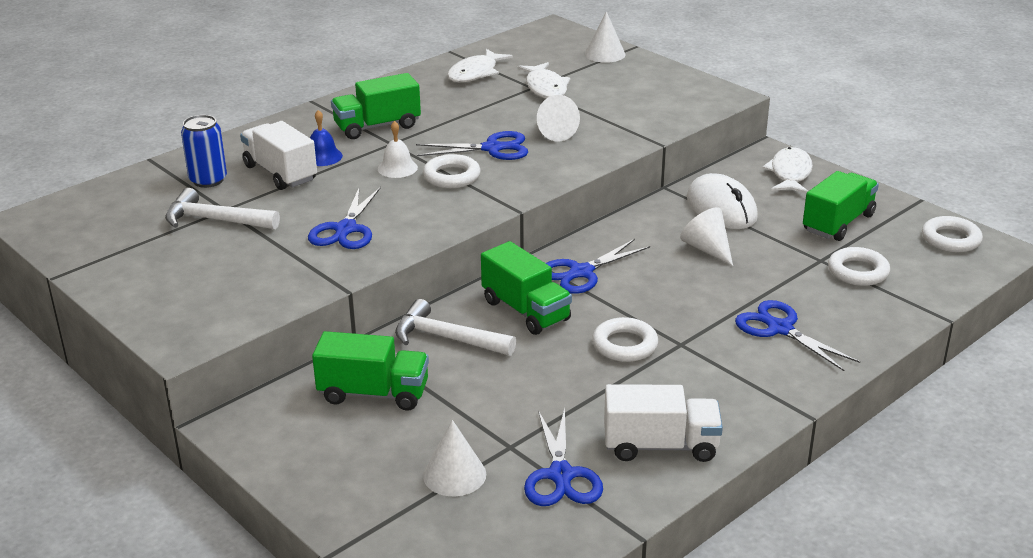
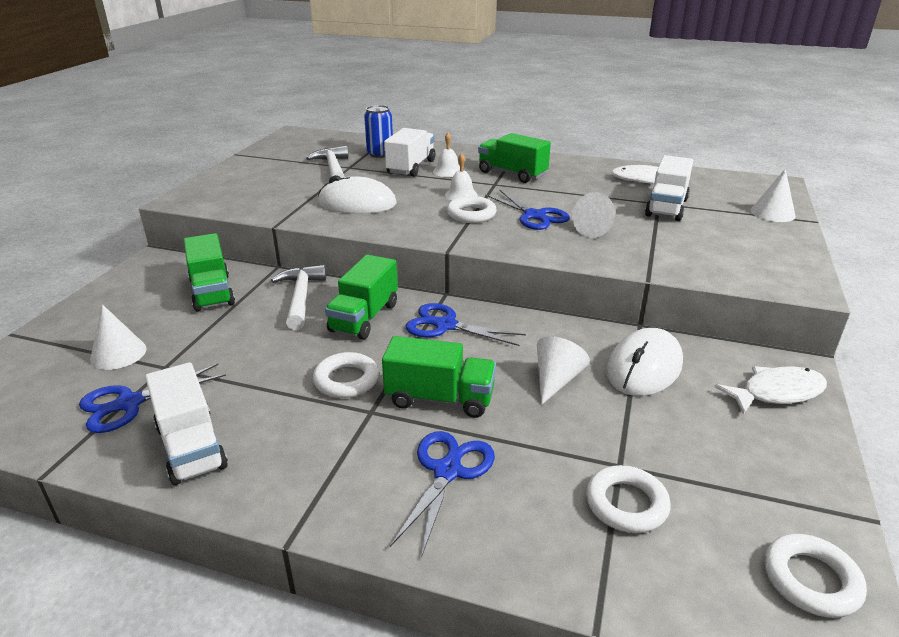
camera: 60 degrees right, 0 degrees up
(322, 156) = (448, 171): blue bell -> white bell
(346, 229) = (357, 203): blue scissors -> white mouse
(545, 88) = (666, 207): white fish -> white truck
(838, 223) = (717, 458): green truck -> green truck (440, 398)

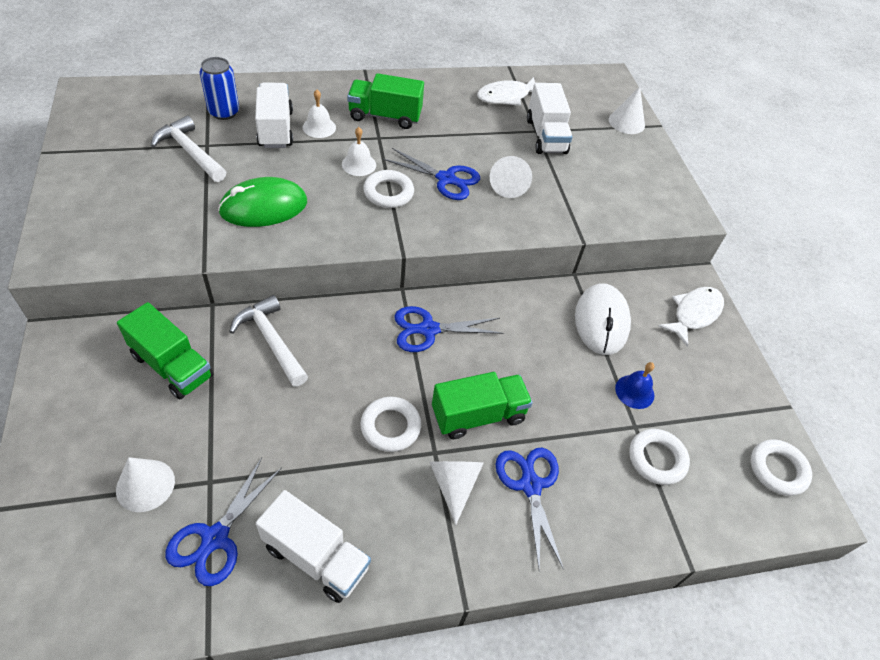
camera: 35 degrees left, 20 degrees up
(357, 203) = (264, 207): white mouse -> green mouse
(364, 317) = (351, 346): green truck -> none
(556, 380) = (549, 360): white cone -> white cone (454, 485)
(642, 435) = (634, 391): none -> blue bell

